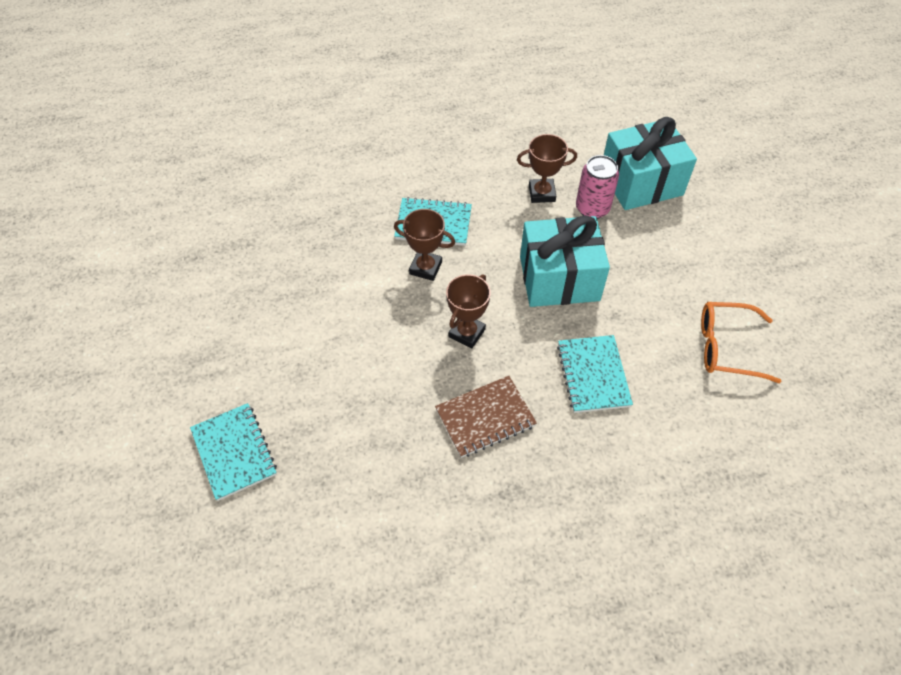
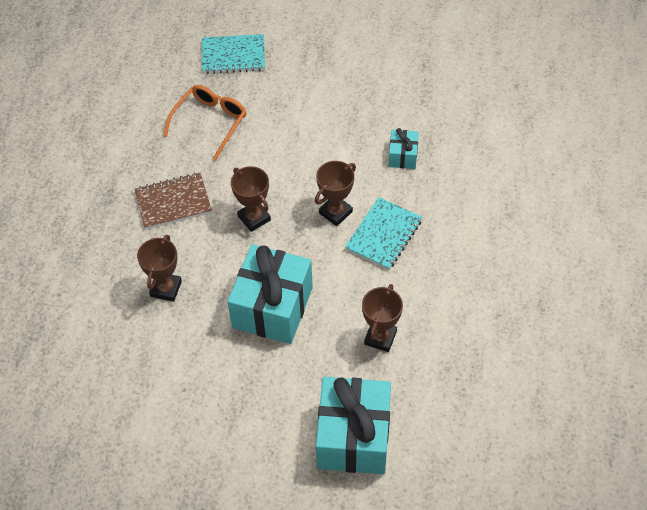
camera: 115 degrees right, 0 degrees up
(330, 238) = (403, 156): none -> turquoise gift
(485, 418) = (173, 202): brown notebook -> brown notebook turned 75 degrees clockwise
(592, 208) = (340, 373): pink can -> none
(593, 375) = (166, 288): turquoise notebook -> brown trophy
(727, 347) = (131, 404): orange glasses -> orange glasses (210, 122)

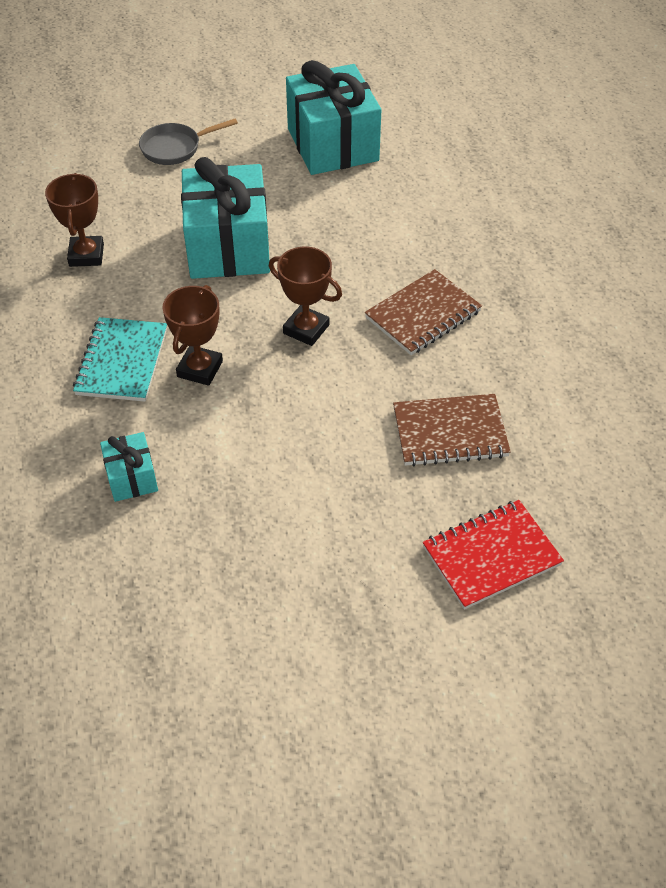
camera: 155 degrees right, 5 degrees down
(166, 288) = (364, 228): brown trophy -> none
(210, 122) = (450, 432): orange glasses -> brown notebook
(233, 56) = (491, 556): turquoise notebook -> red notebook
(268, 435) = (175, 148): none -> grey pan
(353, 437) = (85, 169): turquoise gift -> turquoise gift (332, 144)

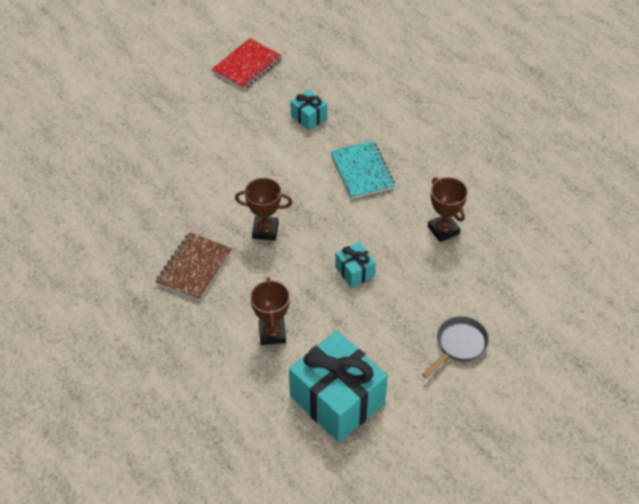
camera: 155 degrees right, 0 degrees up
(200, 369) = (314, 183): brown trophy -> brown trophy (272, 333)
(228, 246) = (355, 271): turquoise gift -> turquoise gift, size x0.47
(450, 432) = (147, 198): brown notebook -> none
(491, 556) = (102, 144): red notebook -> red notebook (247, 66)

